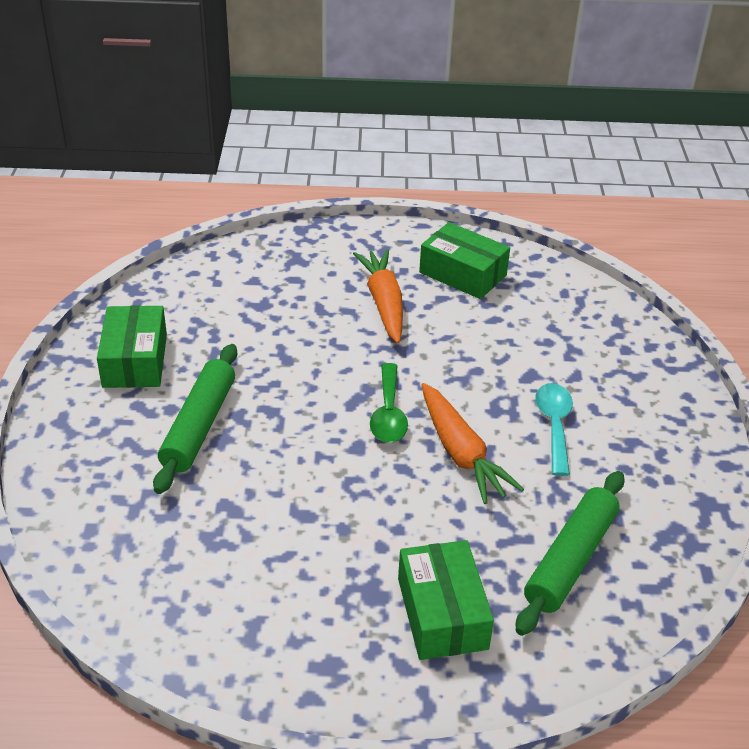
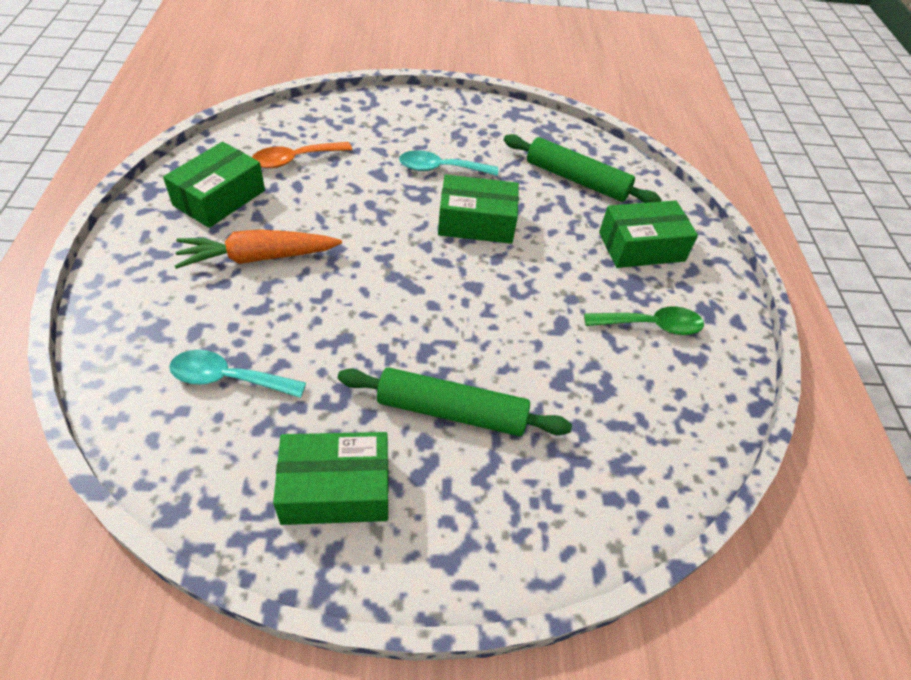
camera: 95 degrees left, 10 degrees up
(245, 300) = (228, 378): none -> turquoise spoon
(388, 414) = (429, 263): green spoon -> green spoon (651, 325)
(461, 453) = (476, 222): orange carrot -> green box
(536, 315) = (295, 160): none -> orange spoon

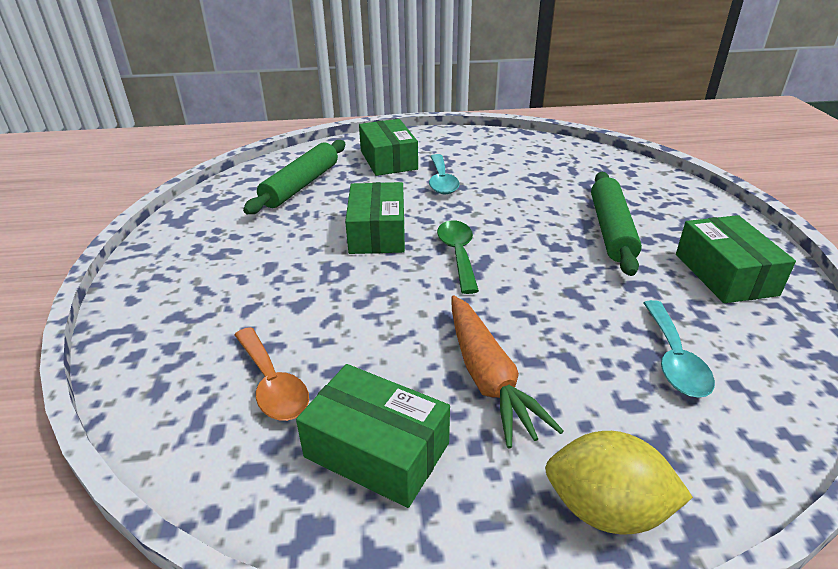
camera: 90 degrees left, 15 degrees down
(123, 286) = (606, 509): none -> yellow lemon
(440, 169) = (288, 260): turquoise spoon -> turquoise spoon (442, 181)
(651, 325) = (475, 158): green spoon -> green spoon (458, 254)

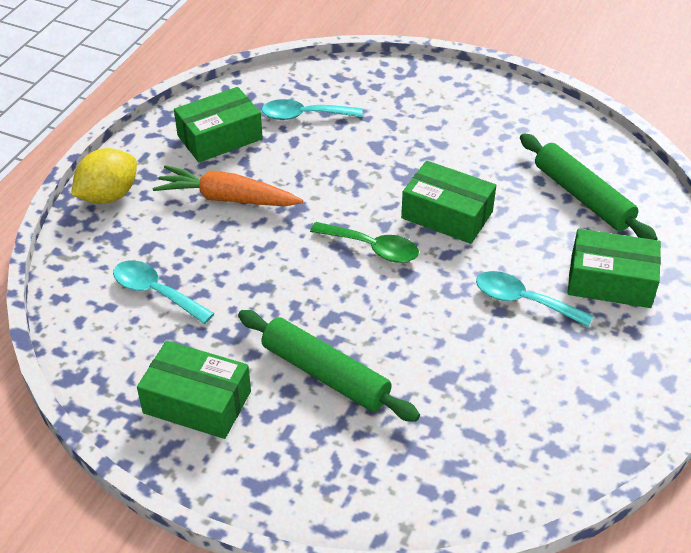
camera: 120 degrees right, 10 degrees up
(272, 384) = (304, 115): orange spoon -> turquoise spoon

